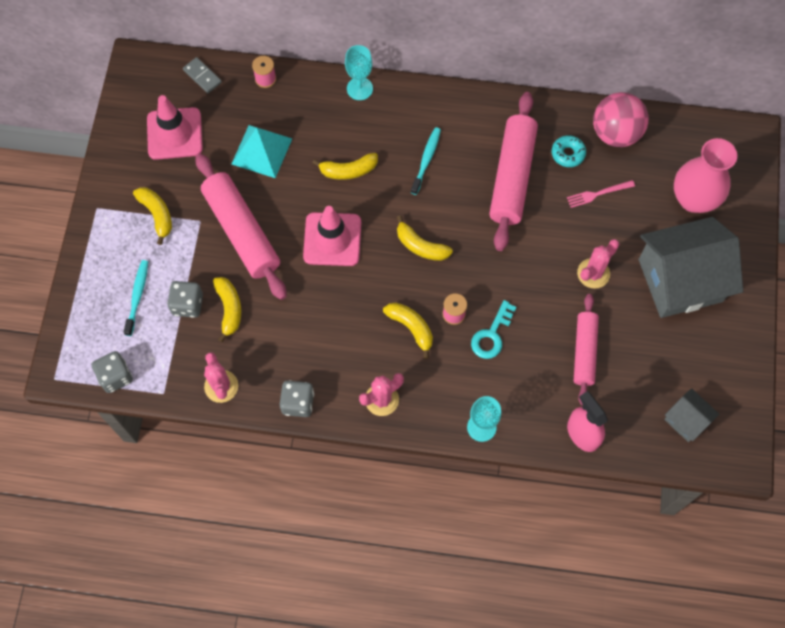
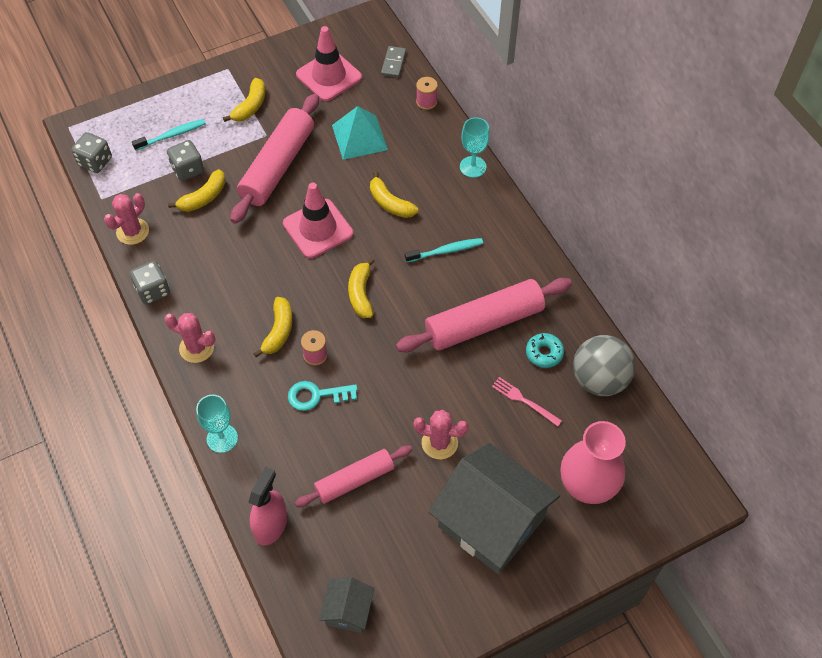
camera: 55 degrees right, 10 degrees down
(615, 133) = (599, 379): pink ball -> grey ball

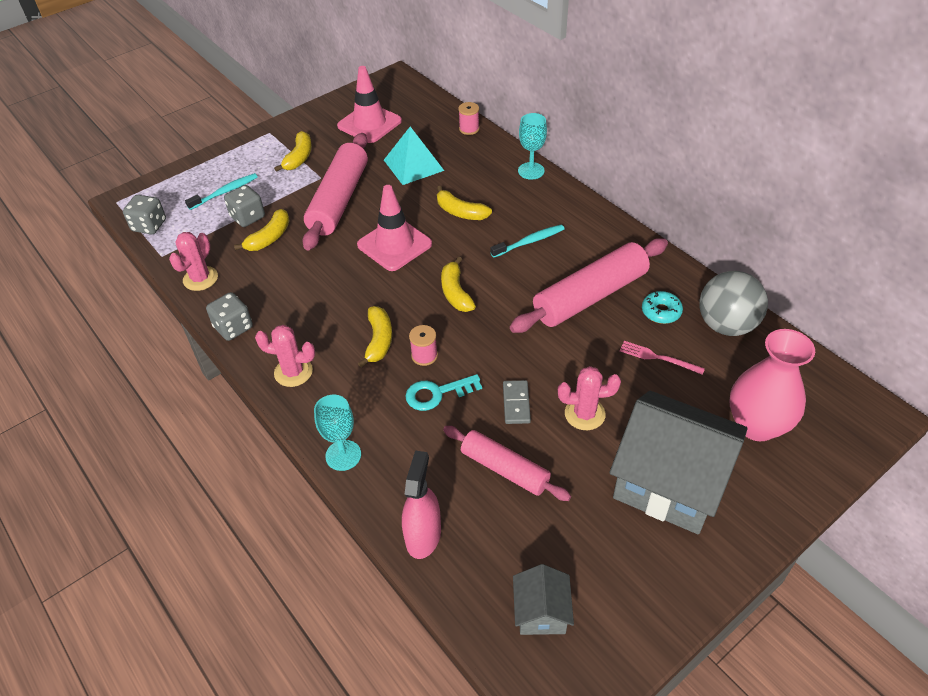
camera: 10 degrees left, 10 degrees down
(354, 480) = (504, 469): pink rolling pin -> pink rolling pin turned 75 degrees clockwise
(393, 63) = (428, 105): grey domino -> grey domino (516, 403)

